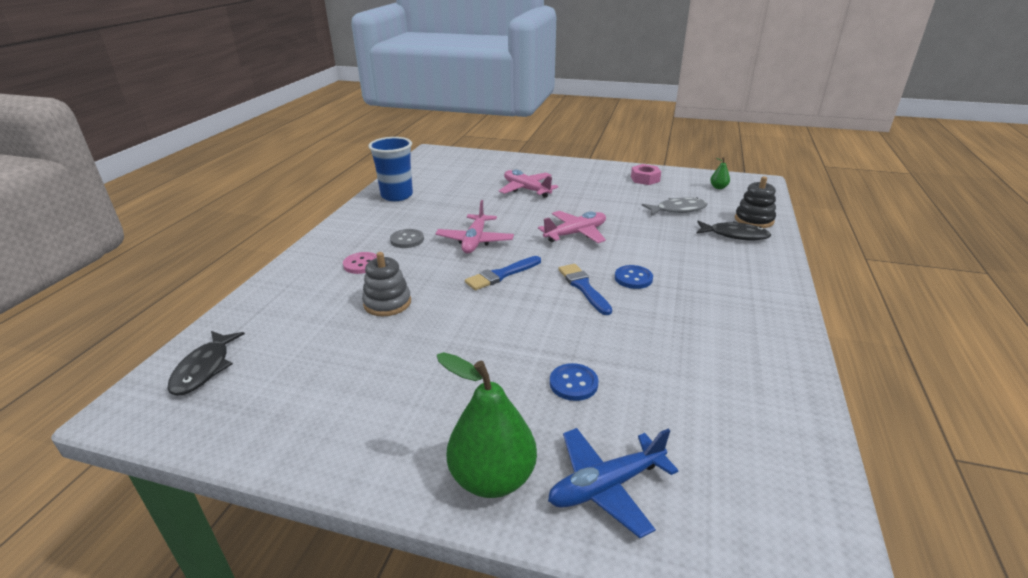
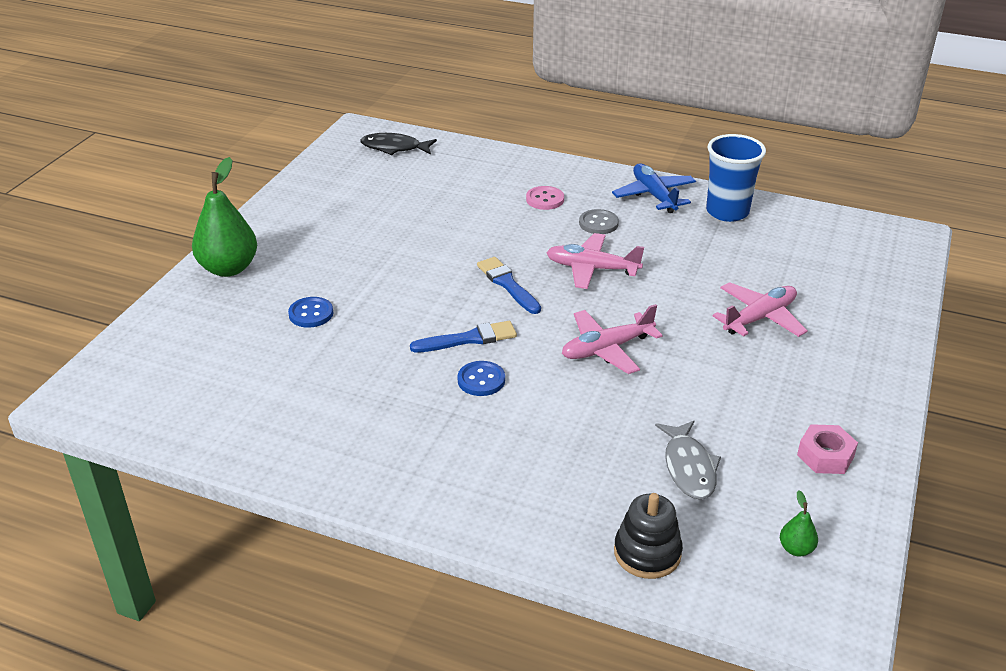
camera: 95 degrees right, 5 degrees up
(387, 303) = (466, 217): grey stacking toy -> none
(576, 233) = (606, 349): pink plane -> pink plane turned 90 degrees clockwise
(606, 486) = (196, 316): blue plane -> blue plane (654, 195)
(735, 235) = (591, 510): black fish -> none

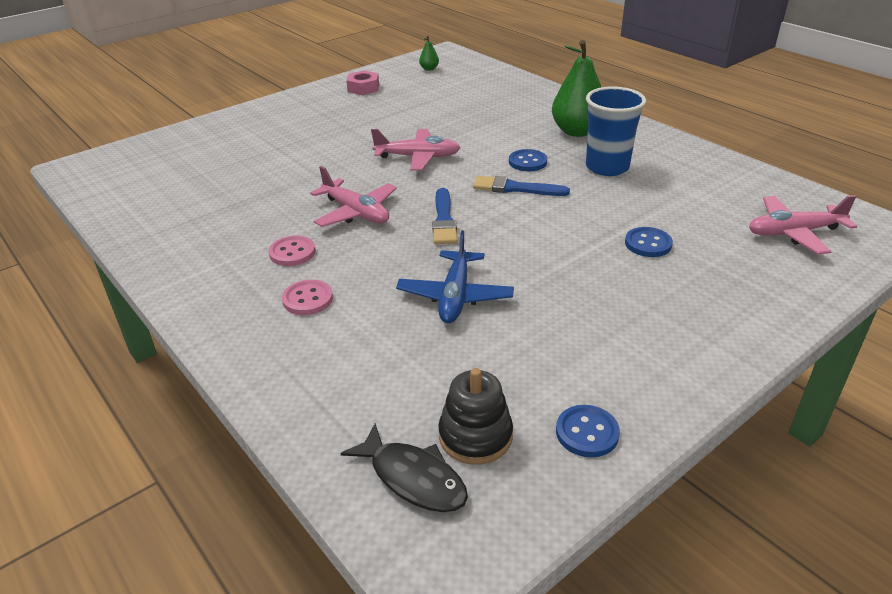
camera: 150 degrees left, 0 degrees up
(229, 268) = (735, 321): green pear -> green pear (577, 131)
(313, 185) = (587, 432): none -> blue button
(598, 223) = (292, 252): grey button -> pink button
(647, 553) = (501, 81): black stacking toy -> black stacking toy (475, 436)
(654, 195) = (194, 266): blue plane -> blue plane (455, 296)
(688, 467) = (442, 99): grey fish -> none
(727, 212) = (162, 227): blue cup -> blue cup (607, 167)
(759, 318) = (286, 148): pink plane -> pink plane (794, 232)

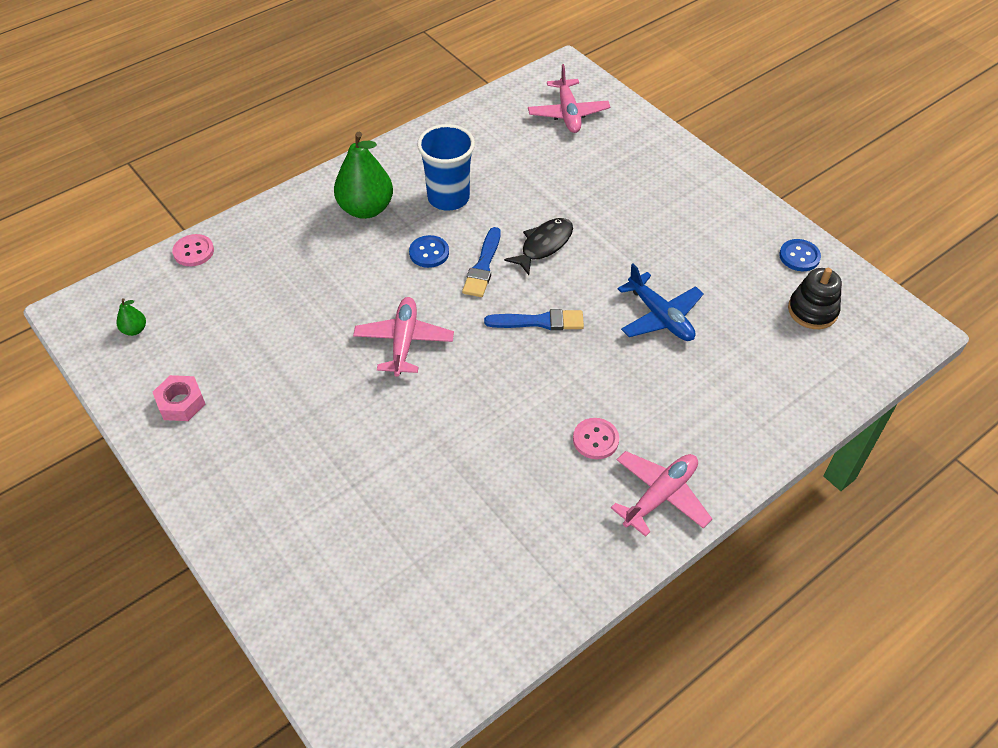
camera: 90 degrees left, 15 degrees up
(308, 299) = (670, 419): pink button -> pink button (193, 251)
(356, 212) = (521, 392): pink plane -> pink plane (660, 496)
(413, 478) = (854, 343): black fish -> black fish (544, 245)
(455, 296) = (660, 317): blue plane -> blue plane turned 45 degrees clockwise
(648, 244) = (582, 193): blue button -> none

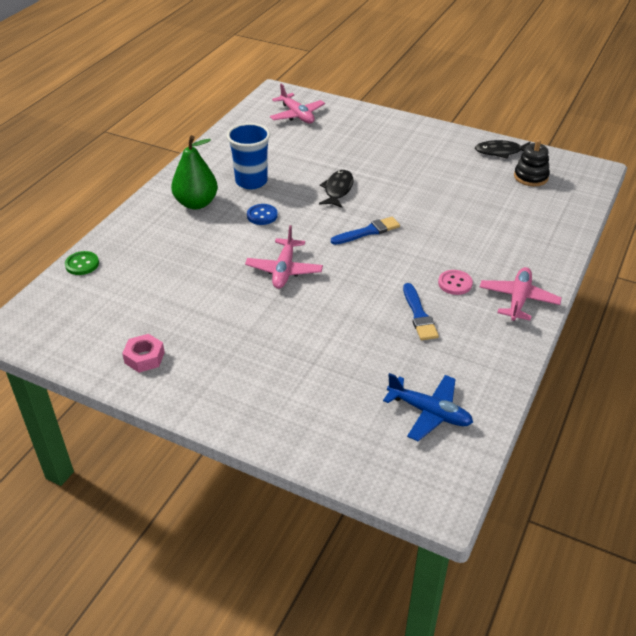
camera: 25 degrees left, 10 degrees down
(134, 330) = (71, 325): green pear -> none
(193, 251) = (82, 264): pink button -> green button
(404, 341) = (284, 270): pink plane -> pink plane turned 150 degrees counterclockwise
(483, 266) = (305, 212): blue brush -> blue brush (419, 315)
(660, 317) = (443, 206): blue plane -> blue plane (429, 412)
(799, 256) = (501, 152): blue button -> black fish

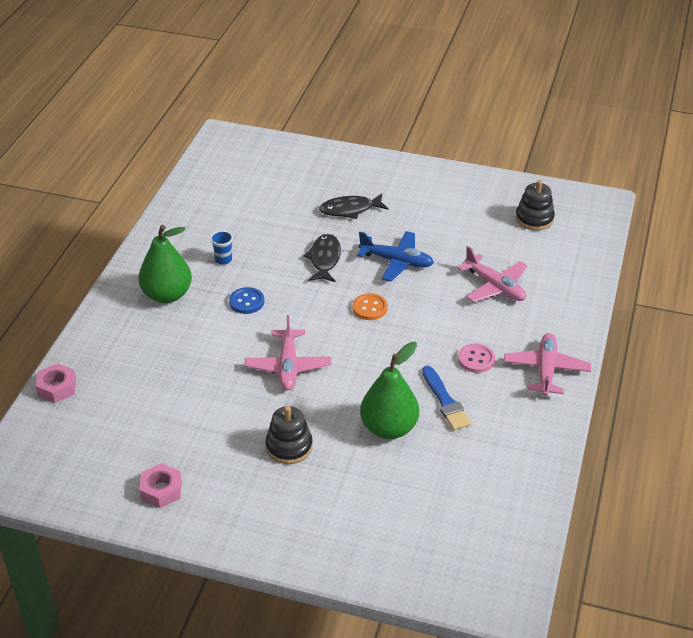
camera: 10 degrees left, 0 degrees up
(82, 264) = (57, 388): green button -> pink nut
(251, 181) = (223, 259): blue cup -> blue cup, size x0.46
(267, 335) = (289, 446): none -> black stacking toy
(297, 115) = (255, 166): pink plane -> pink plane (495, 287)
(362, 331) = (389, 428): none -> green pear
(368, 231) = (370, 308): blue brush -> orange button
(429, 412) = (478, 510): blue plane -> blue plane (396, 261)
(501, 152) = (496, 190): black fish -> black fish (350, 210)

